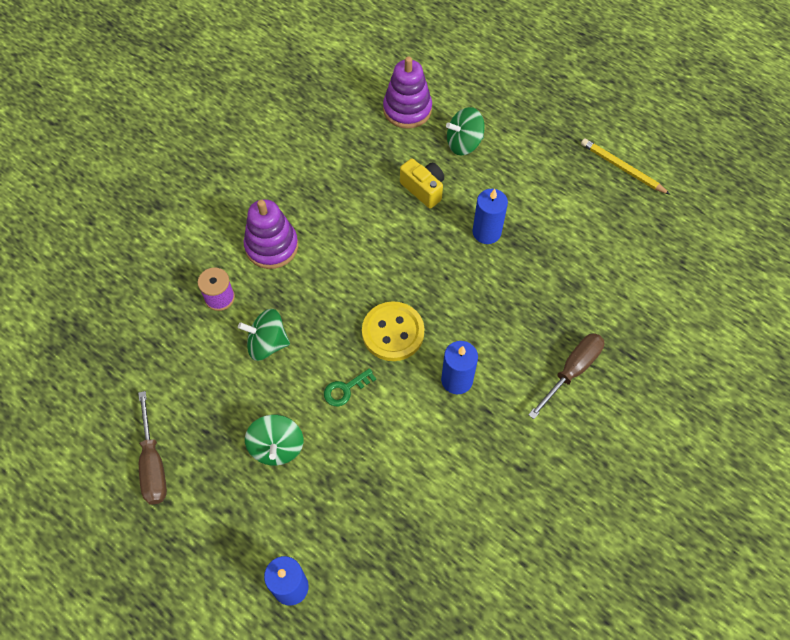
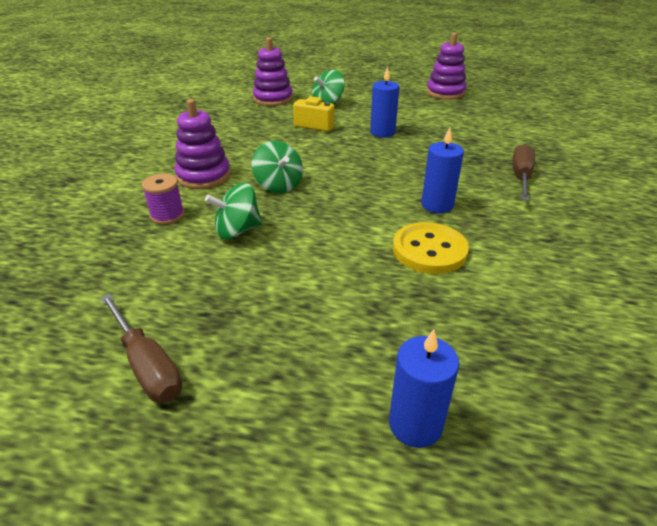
camera: 25 degrees left, 25 degrees down
(277, 447) = (300, 299): green spinning top -> green spinning top (278, 185)
(345, 389) = (341, 238): green key -> none
(393, 332) = (355, 194): yellow button -> yellow button (429, 250)
(622, 168) = (445, 93): yellow pencil -> purple stacking toy

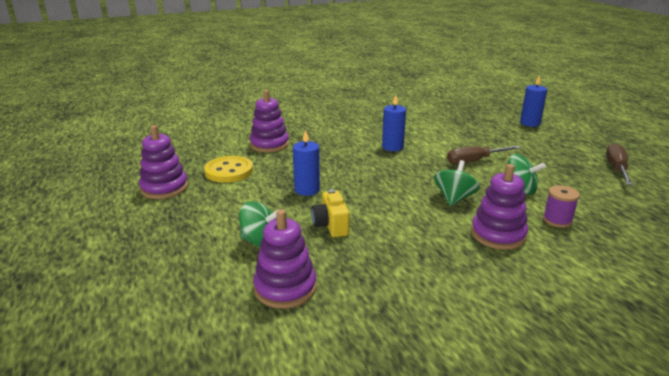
camera: 125 degrees left, 10 degrees down
(429, 250) = (438, 140): yellow button -> yellow button (229, 171)
(508, 142) = (269, 144): none -> purple stacking toy
(521, 177) = (322, 134): brown screwdriver -> brown screwdriver (474, 161)

